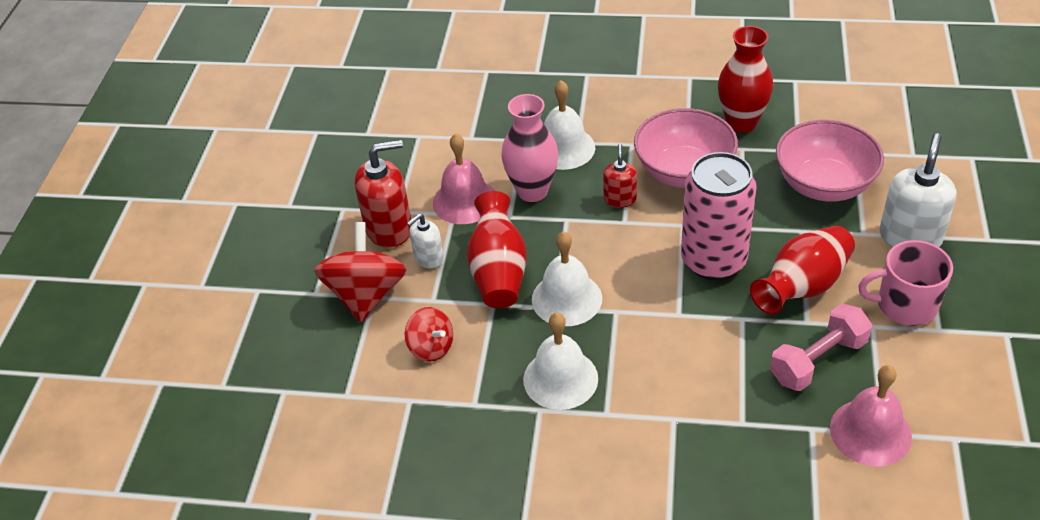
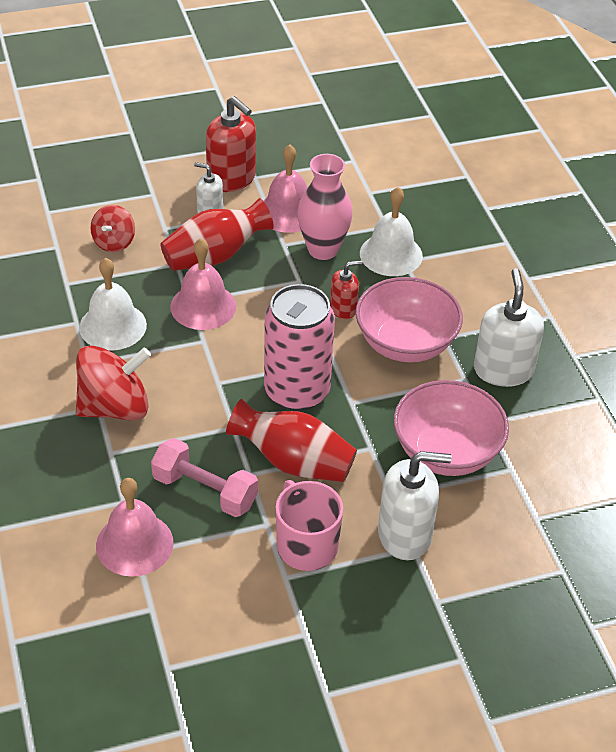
camera: 60 degrees right, 0 degrees up
(366, 294) = (153, 189): red spinning top -> red spinning top (115, 407)
(566, 298) = (203, 306): white bell -> pink bell
(741, 123) = (503, 370): red vase -> white soap dispenser

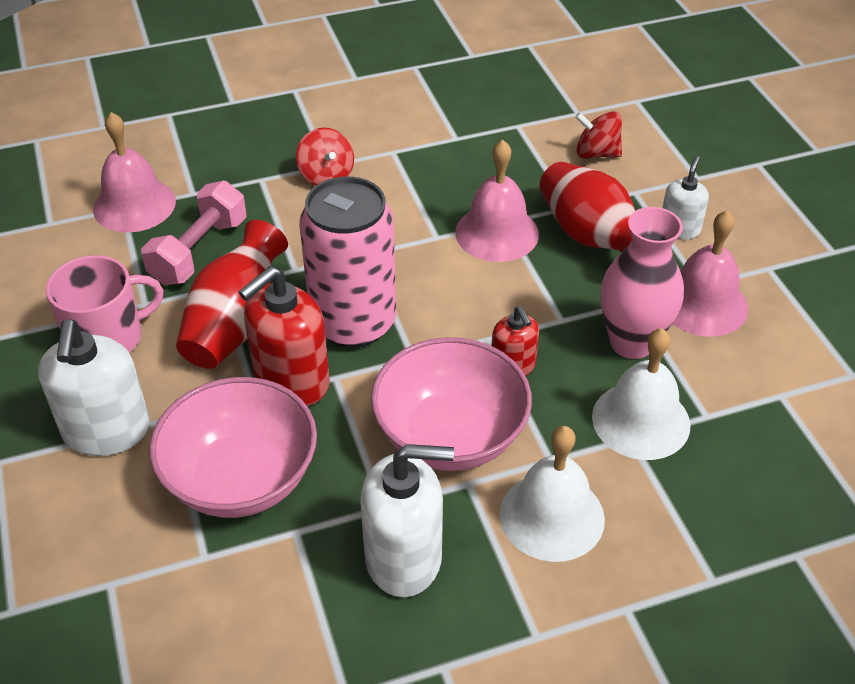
camera: 90 degrees right, 0 degrees up
(113, 326) = (453, 164): white bell -> white bell (552, 516)
(115, 407) = (326, 176): red spinning top -> red spinning top, size x0.57
(231, 179) = (755, 245): red soap dispenser -> red soap dispenser (291, 381)

